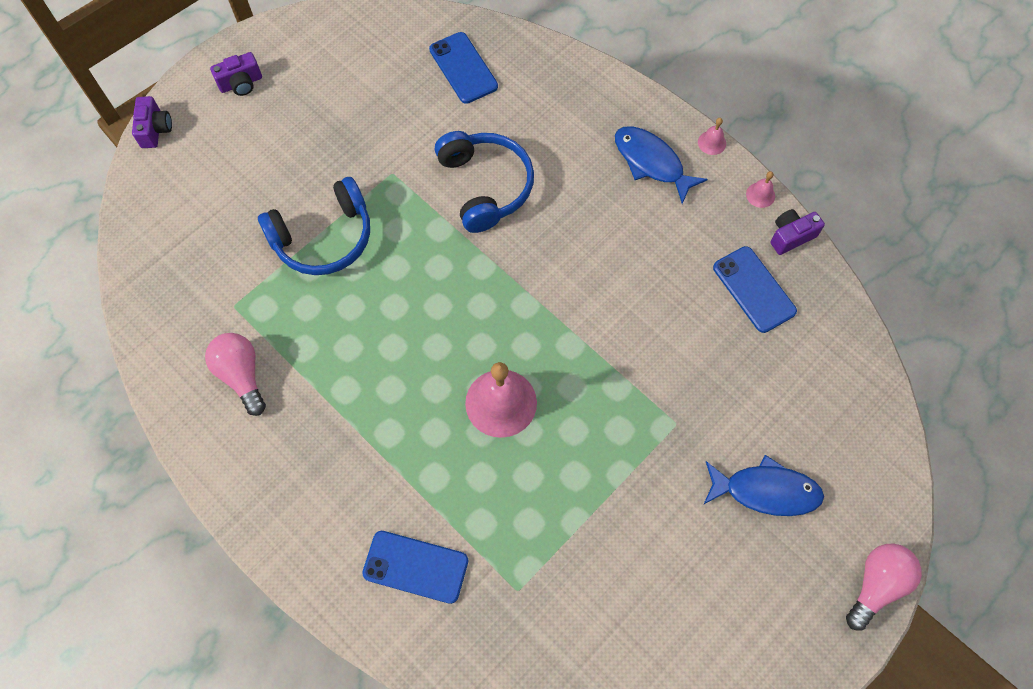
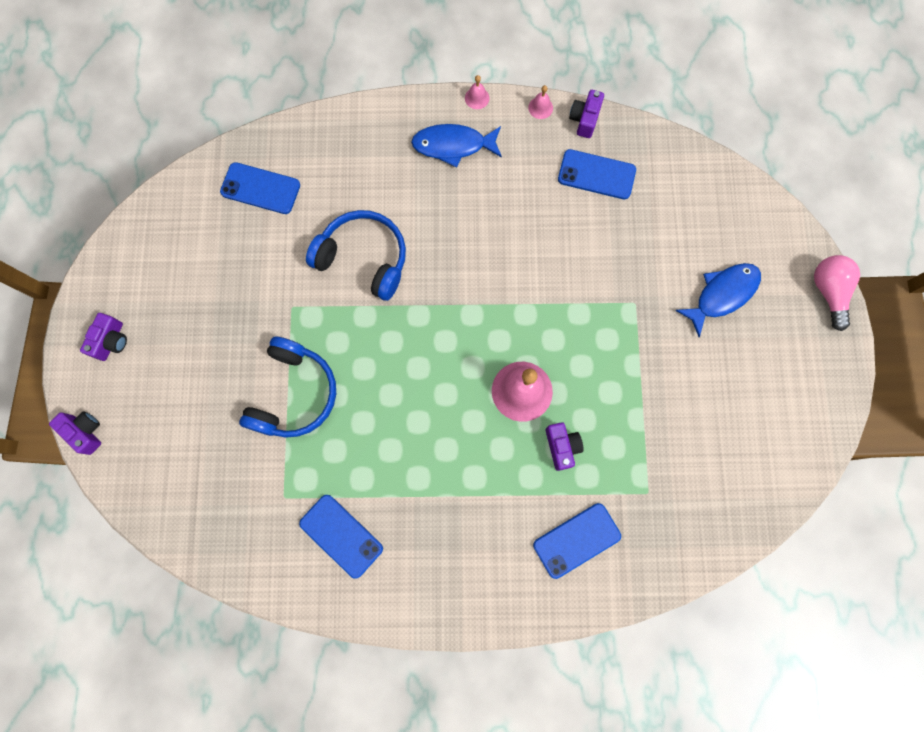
camera: 45 degrees left, 10 degrees up
(242, 375) = (341, 535): pink light bulb -> blue phone
(485, 479) = (562, 447): none -> purple camera

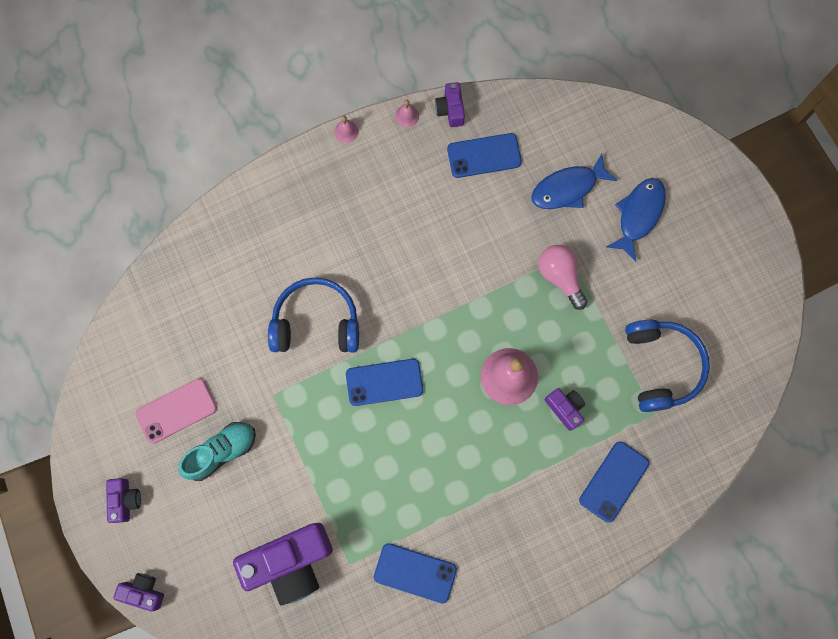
camera: 25 degrees left, 0 degrees up
(197, 281) = (176, 411): none -> pink phone
(219, 337) = (221, 451): none -> turquoise shoe
(230, 469) = (290, 562): none -> purple camera
(260, 188) = (191, 300): blue phone -> blue phone (384, 382)
(294, 394) = (313, 470): blue headphones -> blue headphones (661, 366)
(453, 145) = (346, 184): blue fish -> blue fish (567, 188)
(828, 292) = (724, 173): pink light bulb -> pink light bulb (560, 277)

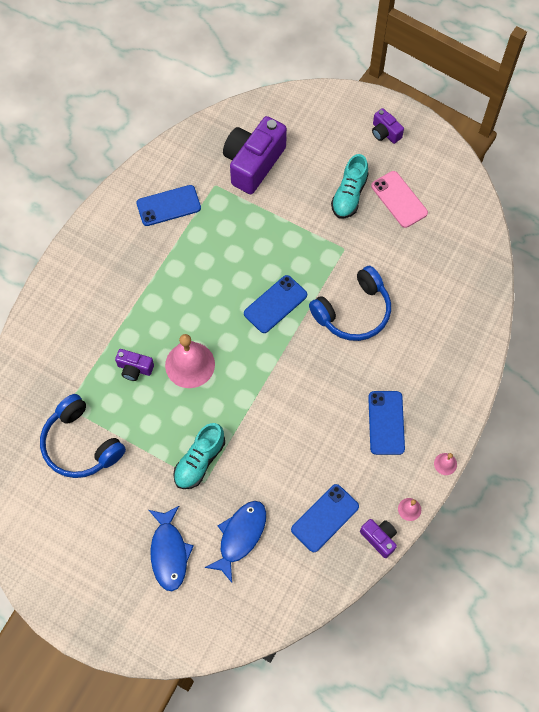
camera: 145 degrees right, 10 degrees down
(144, 591) = (330, 95): purple camera -> none
(176, 411) = (399, 199): pink phone -> pink phone turned 60 degrees counterclockwise
(560, 277) = (199, 461): pink light bulb -> turquoise shoe
(613, 481) = (69, 342): blue phone -> blue phone (386, 423)

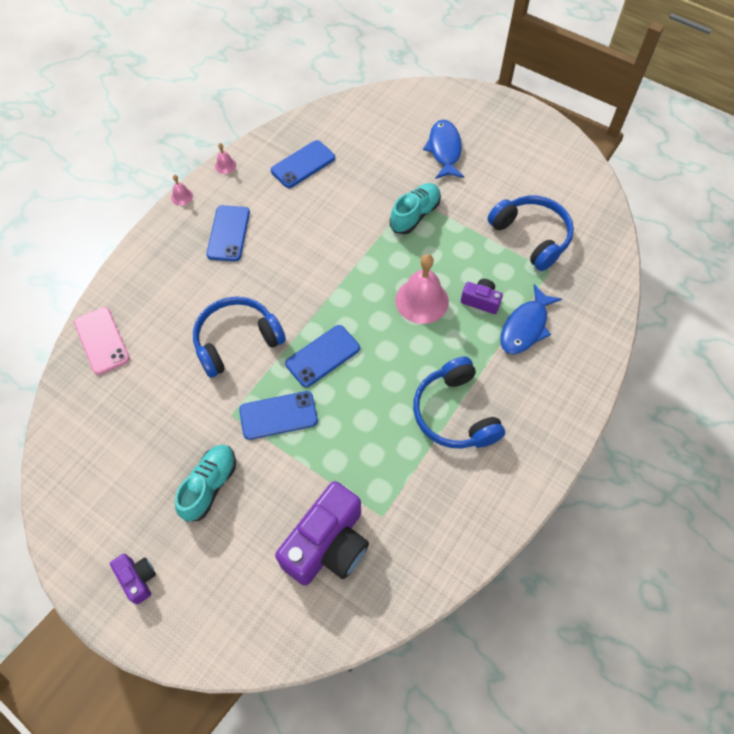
camera: 175 degrees left, 5 degrees down
(160, 264) = (455, 413): none -> blue headphones
(168, 206) = (444, 490): blue phone -> blue phone (278, 415)
(240, 536) = (380, 157): blue fish -> blue fish (525, 327)
(379, 538) = (257, 147): purple camera -> none
(399, 199) = (147, 474): pink phone -> pink phone (102, 340)

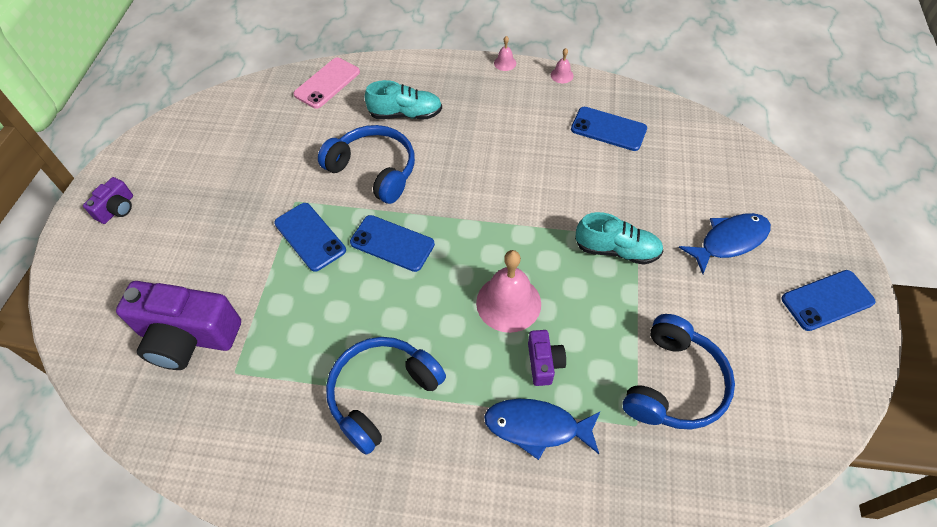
camera: 65 degrees right, 5 degrees down
(209, 486) = (218, 218): turquoise shoe -> turquoise shoe (405, 114)
(228, 233) = (487, 112): blue phone -> blue phone (827, 300)

